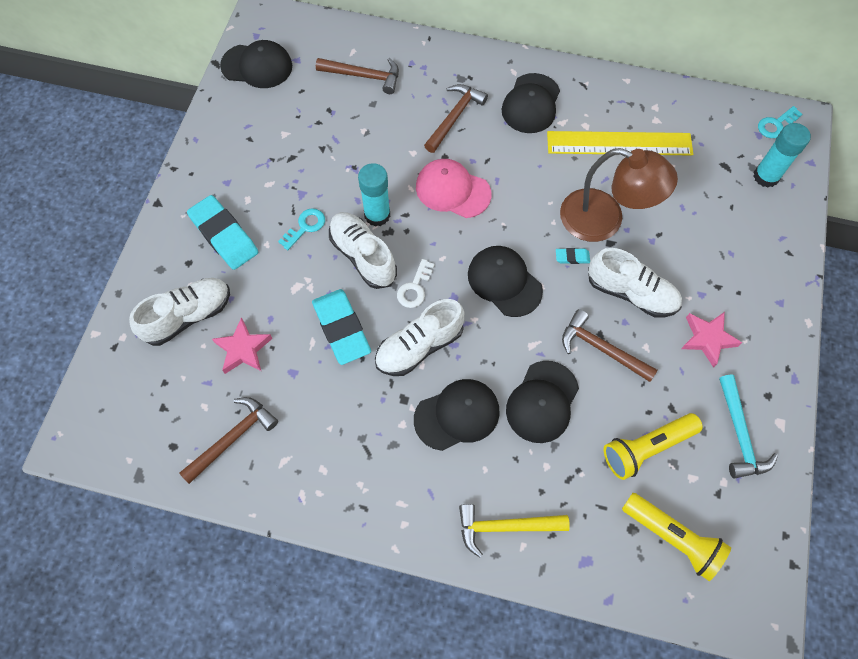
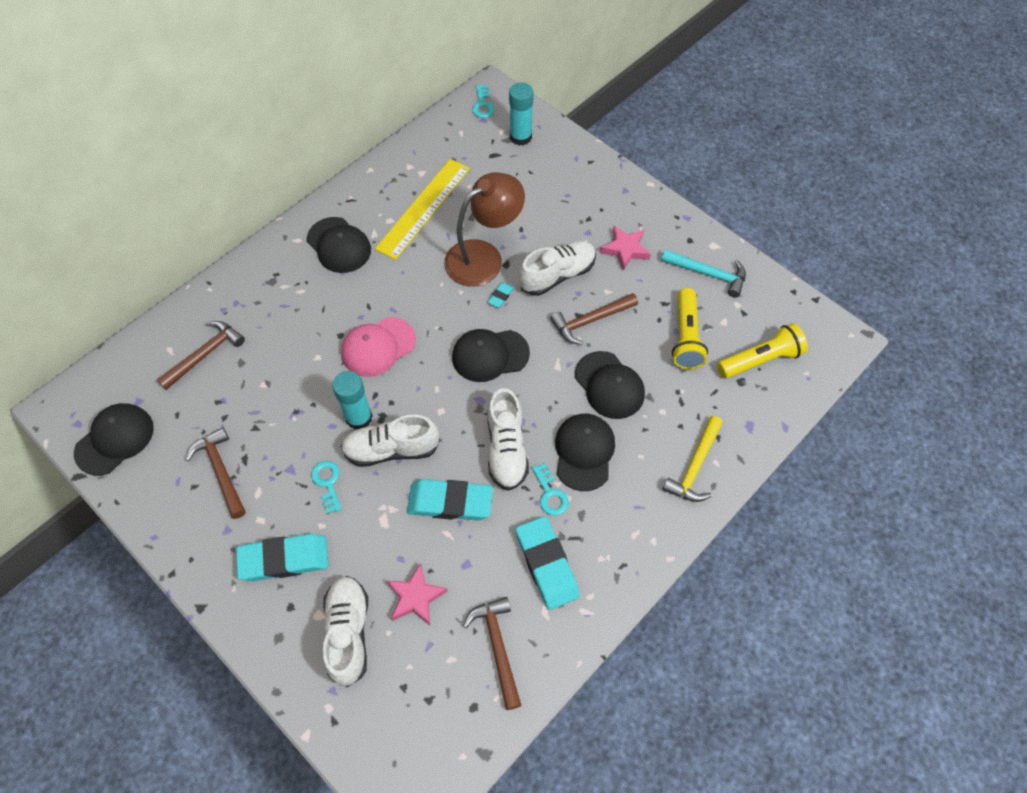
camera: 60 degrees left, 5 degrees down
(328, 439) = (547, 564): none -> turquoise eraser
(397, 407) = (550, 494): none -> turquoise key
(414, 288) = (450, 424): white key -> none
(455, 117) = (307, 307): brown hammer -> brown hammer (221, 471)

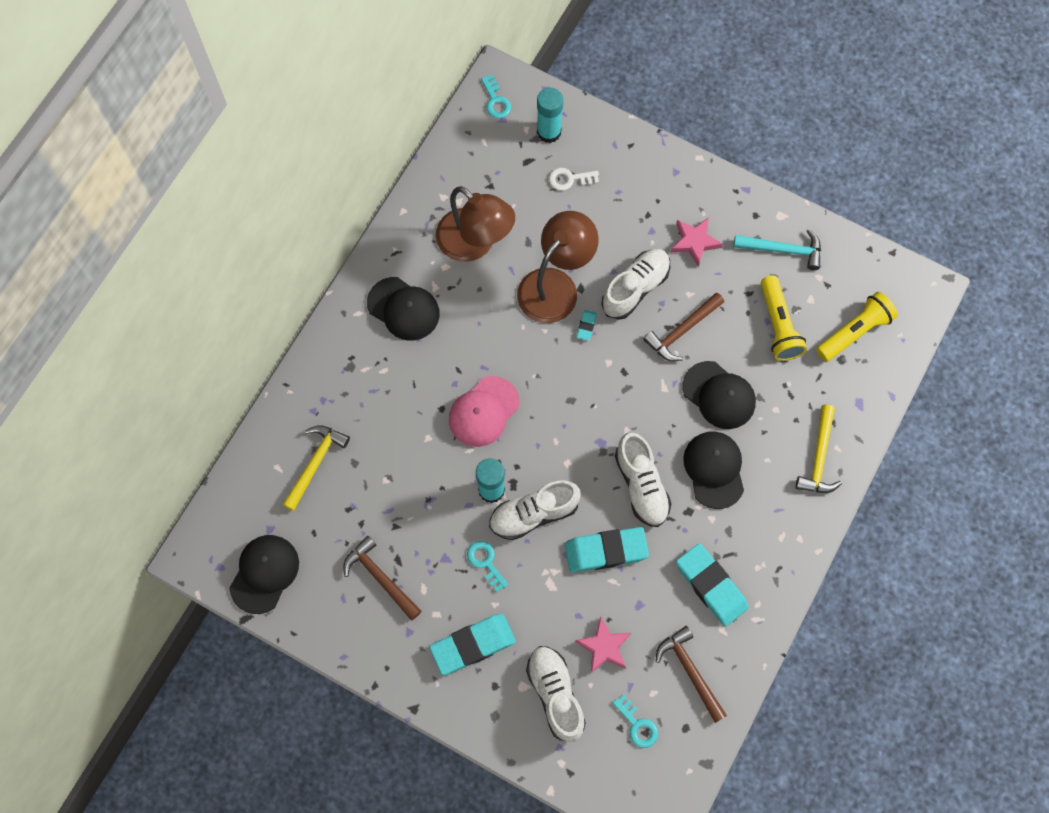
camera: 15 degrees left, 10 degrees up
(205, 354) = (315, 463): brown hammer -> yellow hammer
(423, 208) = (475, 243): yellow ruler -> brown lamp
(490, 355) = (596, 393): black cap -> none
(526, 176) = (569, 179): none -> white key
(550, 494) = (695, 519): turquoise key -> turquoise key (637, 725)

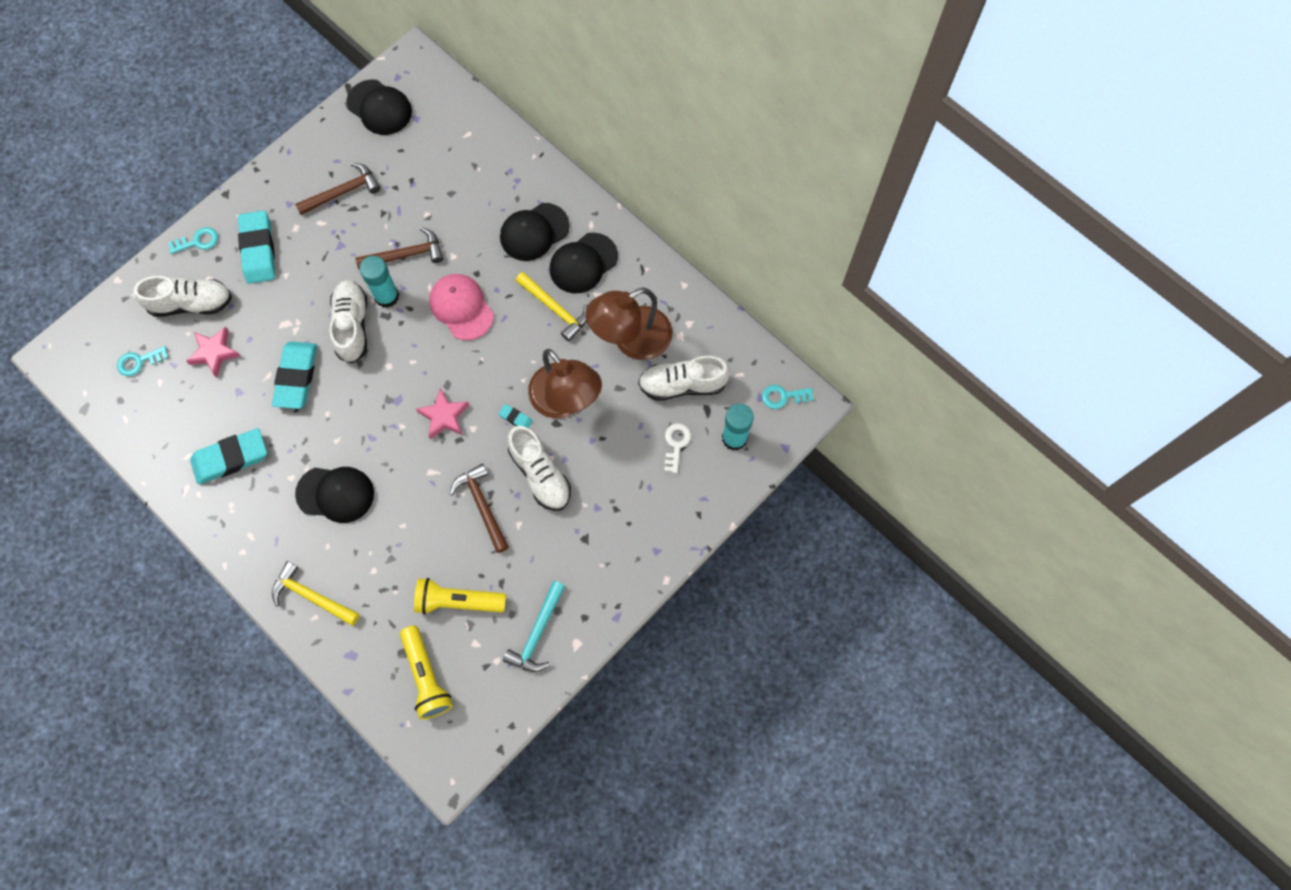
camera: 105 degrees right, 0 degrees up
(315, 463) = (460, 163): yellow hammer -> yellow hammer (555, 309)
(485, 562) = (324, 276): turquoise key -> turquoise key (198, 241)
(641, 485) = (344, 424): white shoe -> white shoe (682, 384)
(690, 671) = (165, 418): brown hammer -> brown hammer (406, 255)
(694, 242) = (572, 546): pink star -> pink star (444, 416)
(719, 395) = (406, 521): black cap -> black cap (534, 232)

